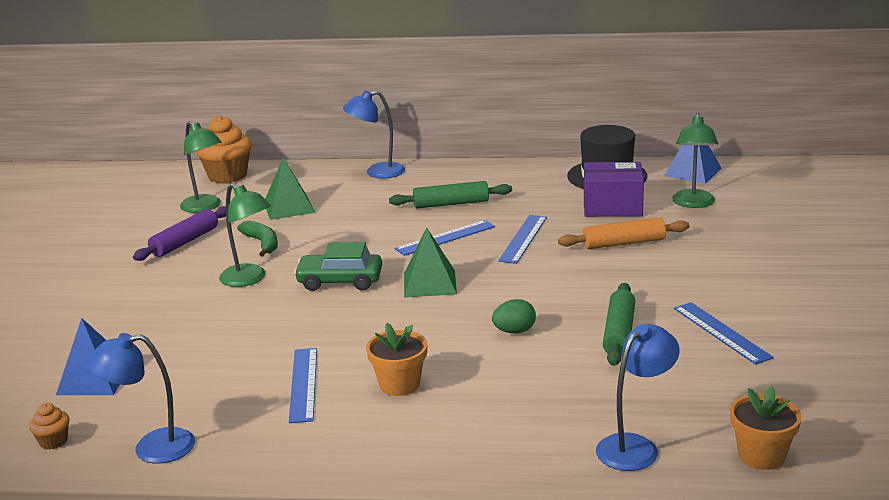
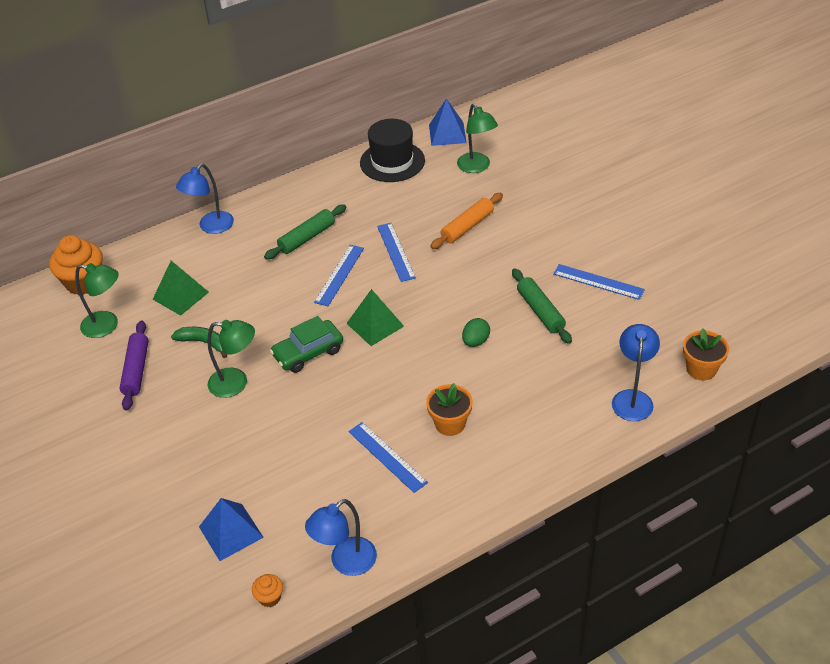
camera: 35 degrees left, 20 degrees up
(612, 206) = (426, 192): purple box -> none

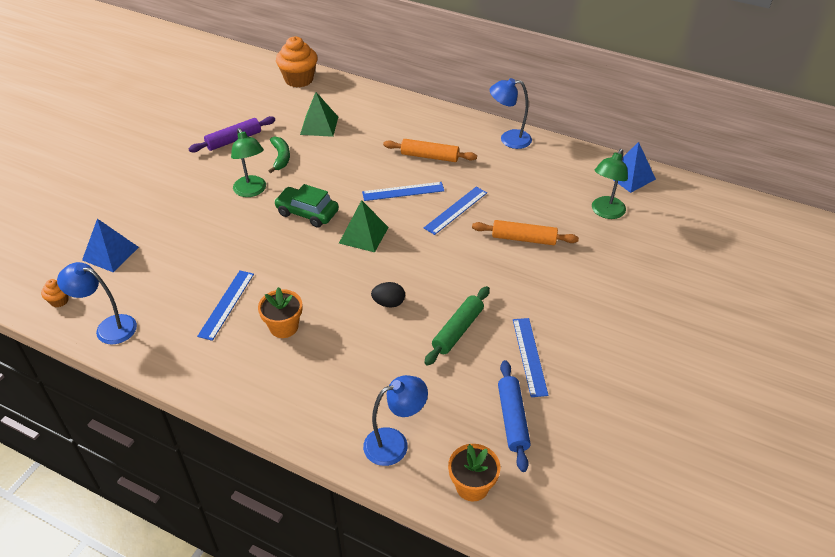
camera: 55 degrees right, 0 degrees up
(107, 326) = (266, 108): green lamp -> none
(211, 227) = (400, 106): blue lamp -> blue lamp (509, 139)
(307, 238) = (429, 156): green rolling pin -> orange rolling pin
(392, 162) = (561, 161): black hat -> none
(475, 341) = (388, 303): green egg -> black egg
(653, 319) = (512, 419): none -> blue rolling pin

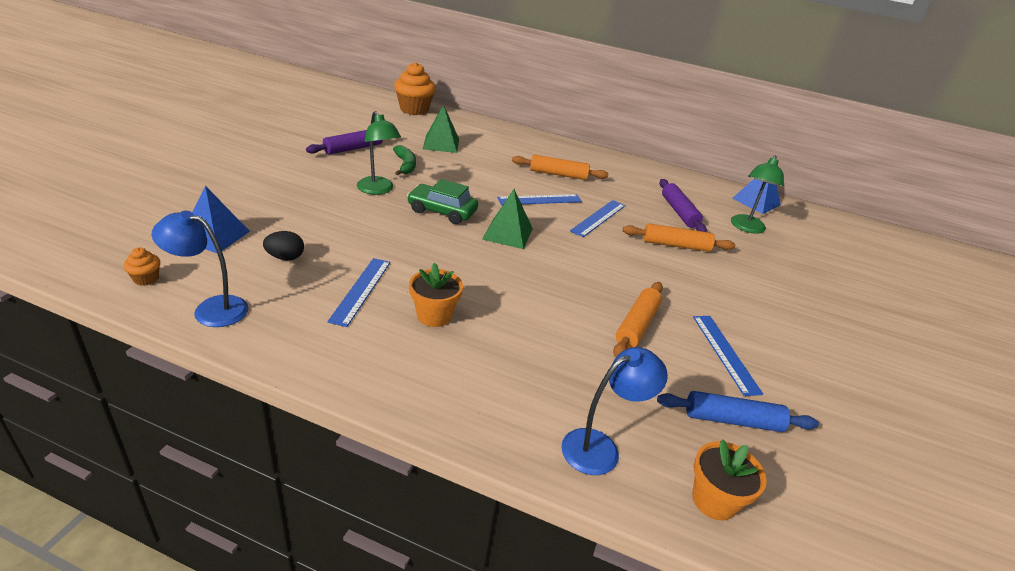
camera: 10 degrees left, 10 degrees down
(388, 303) = (551, 296): black egg -> black egg (285, 257)
(458, 330) = (637, 325): green rolling pin -> orange rolling pin
(509, 139) = (631, 167): blue lamp -> none
(512, 419) = (733, 420): blue rolling pin -> blue rolling pin turned 75 degrees counterclockwise
(541, 197) = (679, 212): none -> purple rolling pin

